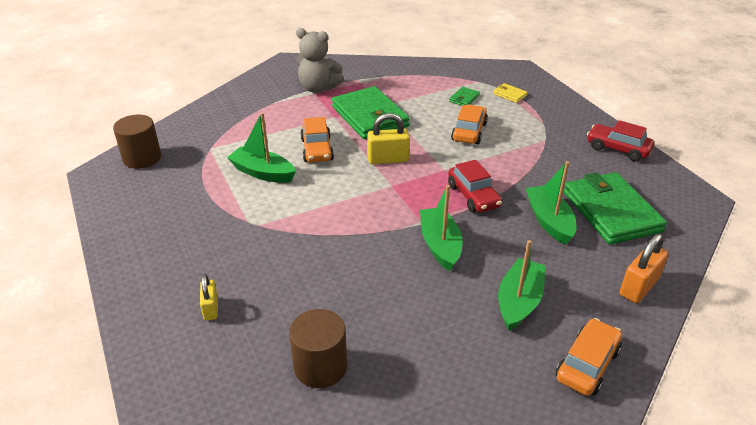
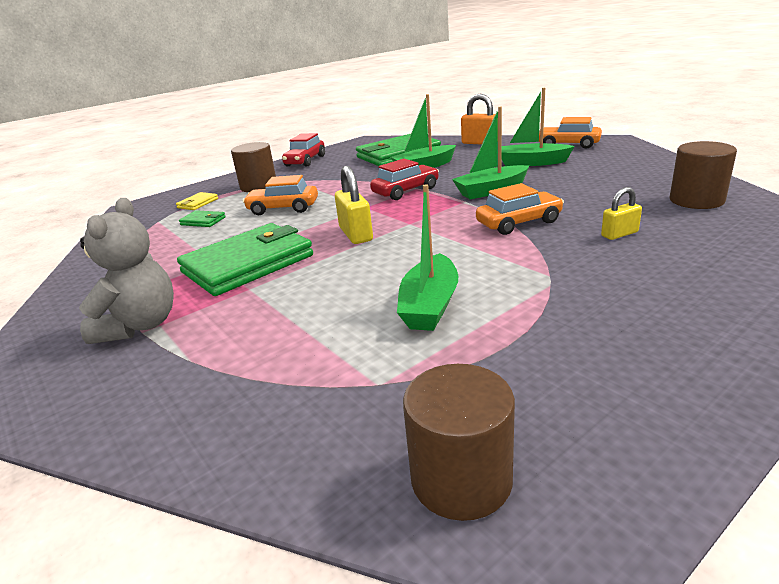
camera: 100 degrees left, 10 degrees down
(211, 308) = (719, 261): yellow padlock -> yellow padlock (619, 234)
(317, 150) = (348, 280): orange car -> orange car (519, 223)
(540, 121) = (258, 186): none -> brown cylinder

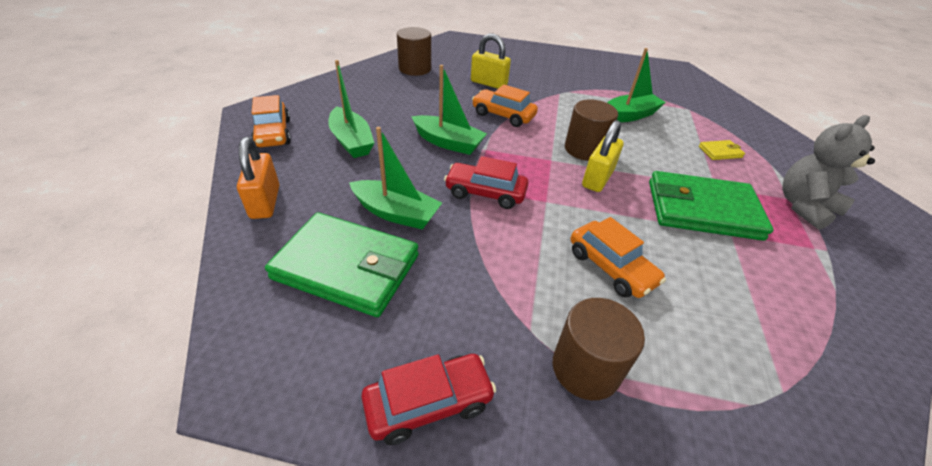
camera: 135 degrees left, 15 degrees up
(197, 203) = (705, 401): yellow wallet -> yellow wallet (720, 152)
(203, 221) = (716, 325): green wallet -> none
(461, 479) = (691, 84): brown cylinder -> brown cylinder (584, 149)
(619, 234) = (488, 83): yellow padlock -> yellow padlock, size x1.59

